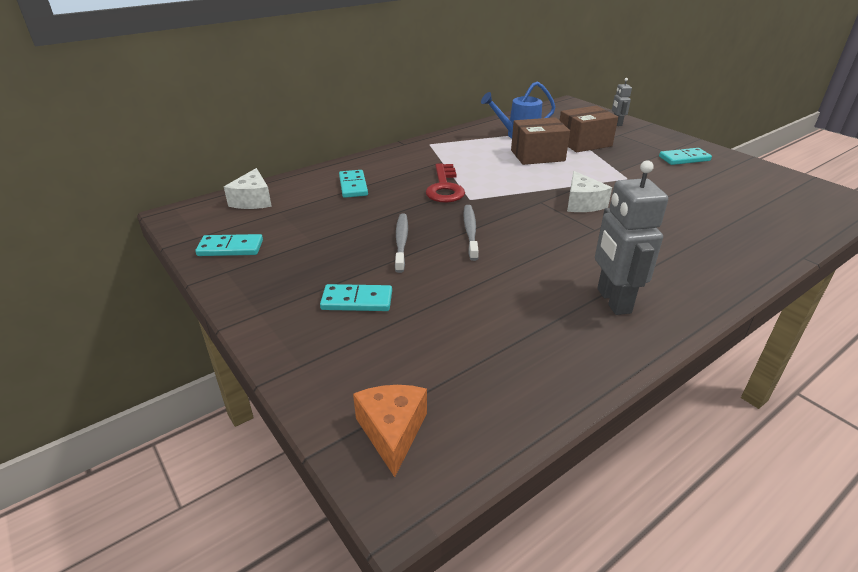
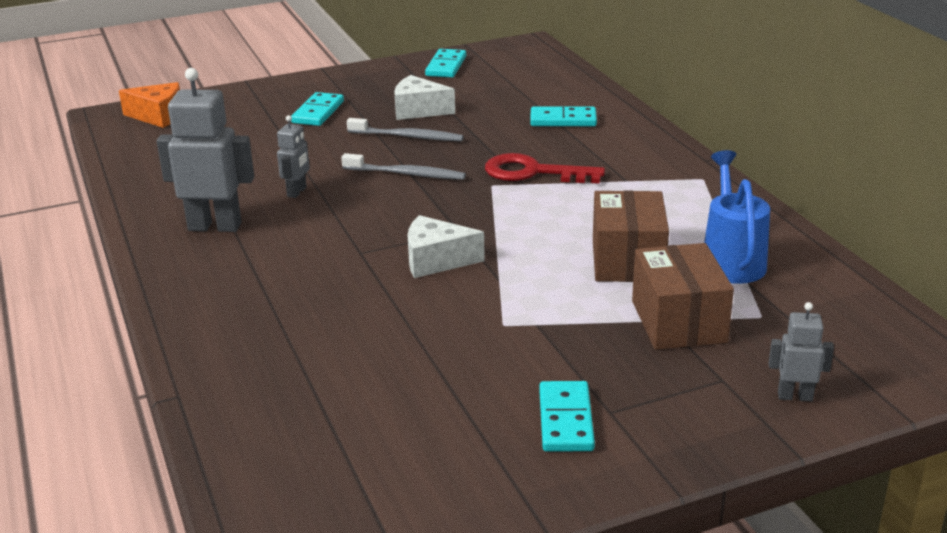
camera: 105 degrees right, 5 degrees down
(253, 200) = (546, 72): white cheese -> white cheese (418, 110)
(528, 274) = (297, 192): none -> grey robot

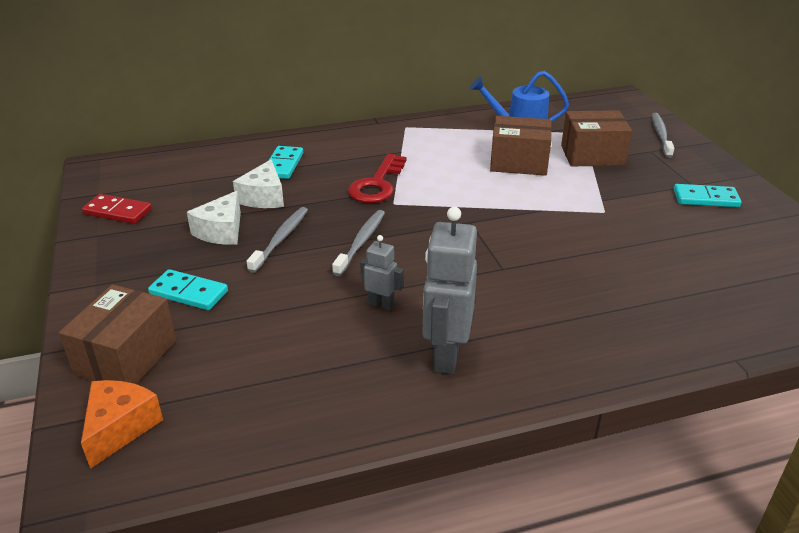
camera: 85 degrees left, 5 degrees up
(235, 105) = (126, 357): none -> brown box
(436, 260) = (517, 233): white cheese -> white cheese (263, 197)
(446, 66) = (117, 212): turquoise domino -> red domino
(795, 396) = (661, 135): grey robot -> grey toothbrush

